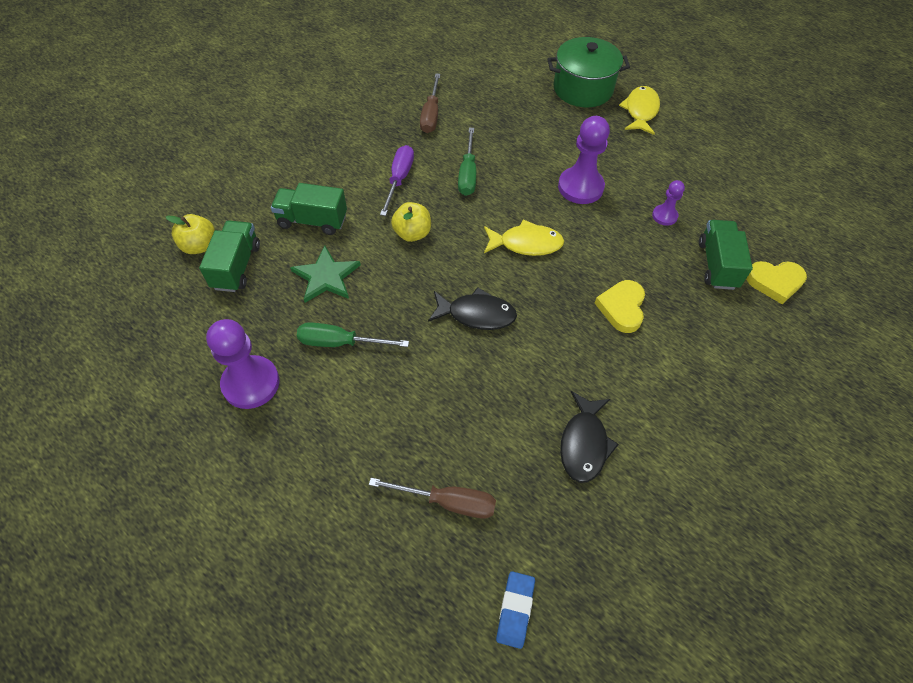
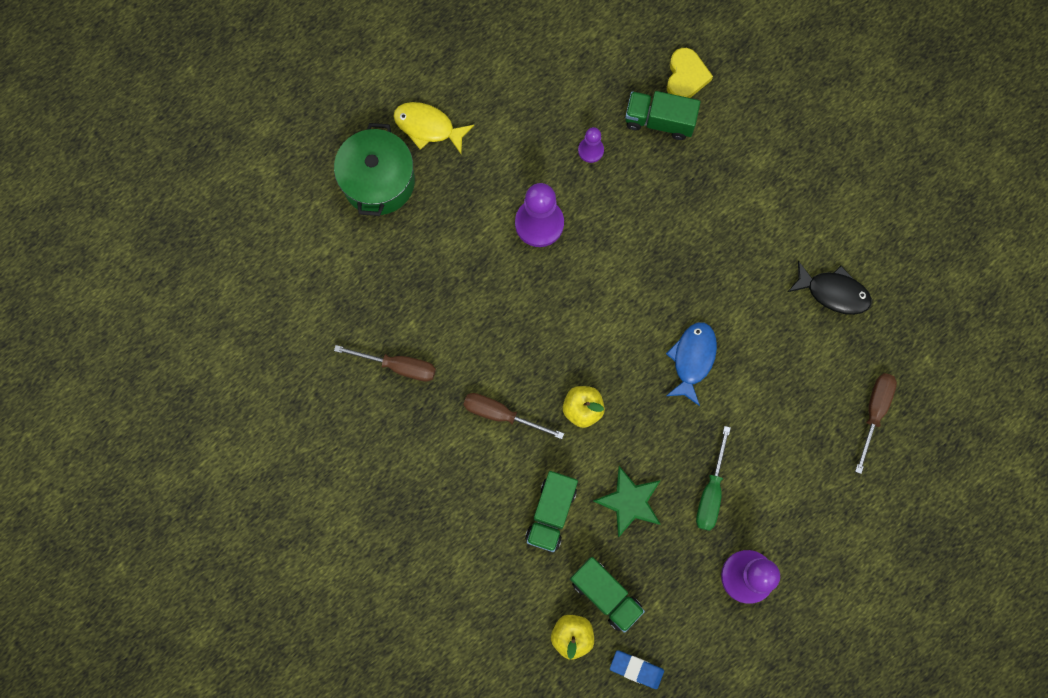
camera: 80 degrees left, 20 degrees up
(236, 266) = (605, 594): green truck -> green truck turned 150 degrees counterclockwise
(399, 179) = (501, 414): purple screwdriver -> brown screwdriver
(467, 174) = (503, 338): green screwdriver -> none
(476, 314) = (692, 359): black fish -> blue fish
(515, 610) = (960, 374): blue eraser -> blue eraser (636, 669)
(526, 244) = (610, 296): yellow fish -> none
(622, 308) = (699, 224): yellow heart -> none

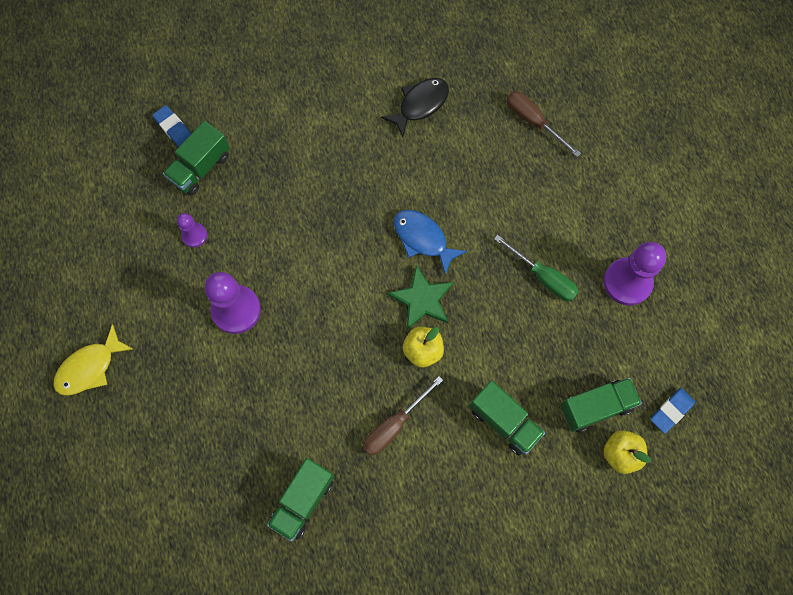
camera: 65 degrees left, 5 degrees down
(378, 181) = (115, 438): green pot -> none
(398, 366) = (303, 500): brown screwdriver -> green truck
(629, 502) = (523, 348): green star -> green star (422, 299)
(686, 77) = (174, 128): yellow heart -> blue eraser

